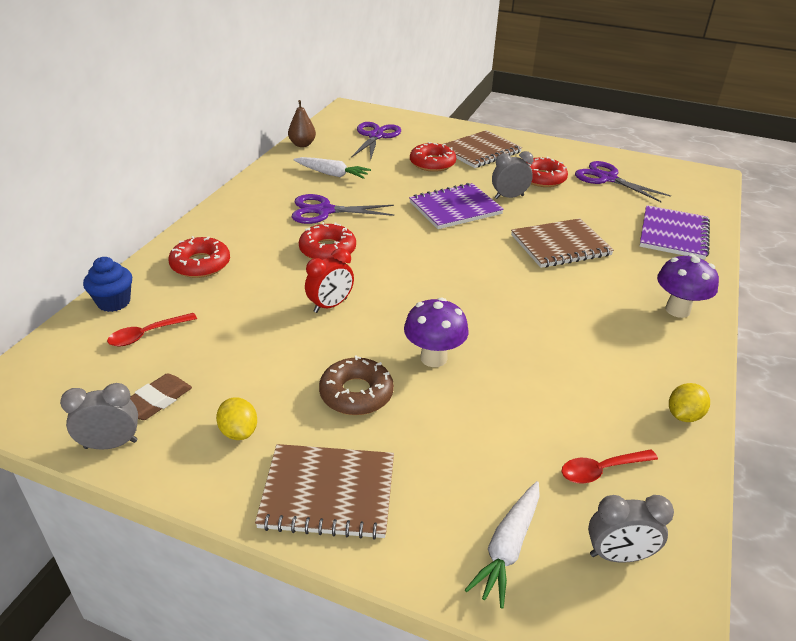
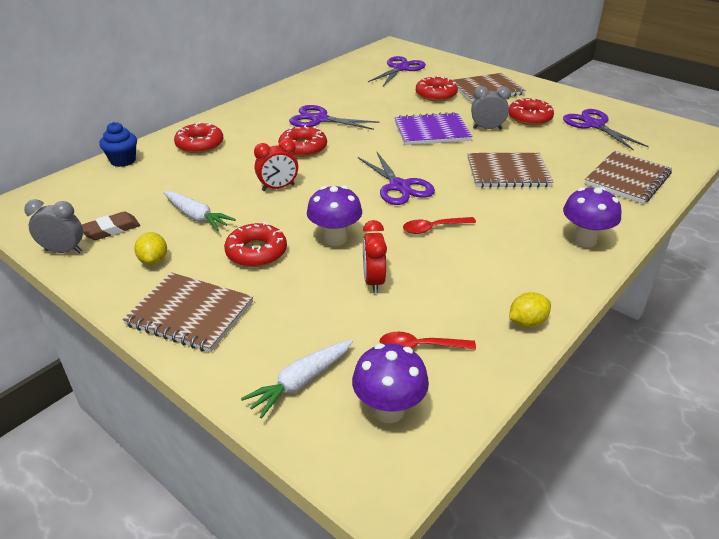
camera: 20 degrees right, 0 degrees up
(147, 334) = (132, 185): red spoon -> red spoon (433, 228)
(302, 144) = (334, 68): brown pear -> none
(332, 174) = (344, 93): white carrot -> white carrot (197, 217)
(356, 393) = (256, 252): brown donut -> red donut
(463, 281) = (399, 186): none -> purple scissors
(506, 402) = (373, 281): none -> red clock
(618, 555) = (389, 410): grey clock -> purple mushroom
(673, 234) = (627, 179): purple notebook -> brown notebook

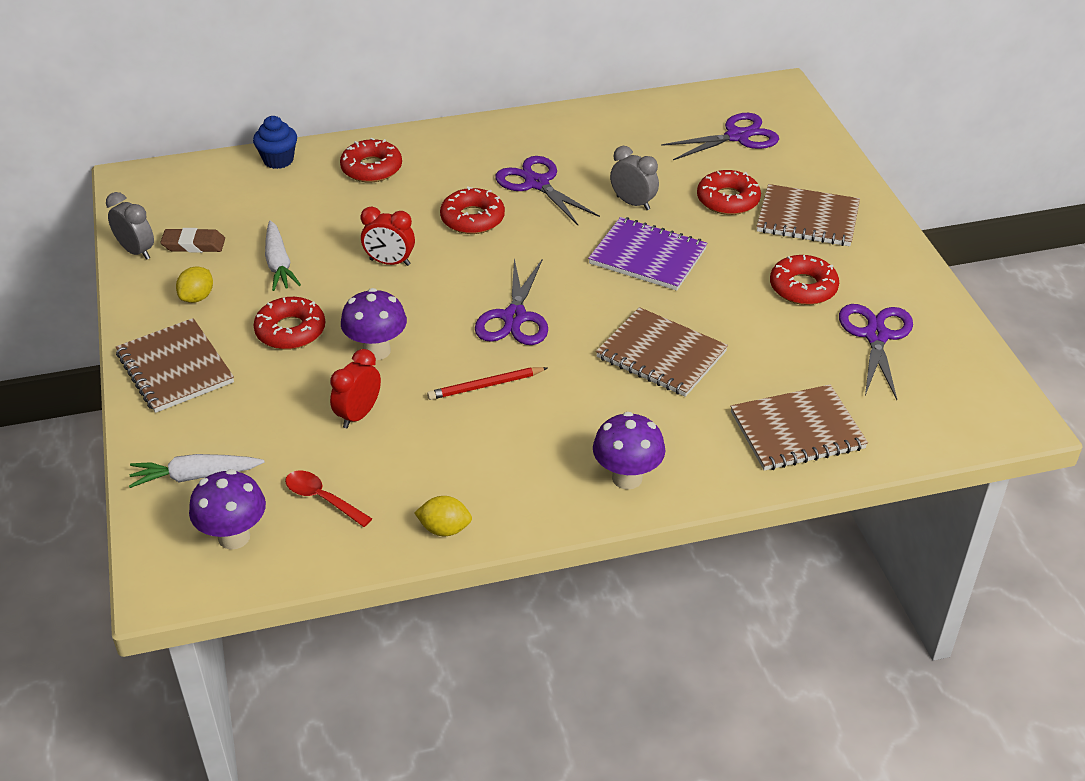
camera: 35 degrees right, 5 degrees up
(433, 228) = (485, 385): red spoon -> red pencil
(487, 128) = (723, 281): grey clock -> grey clock (633, 203)

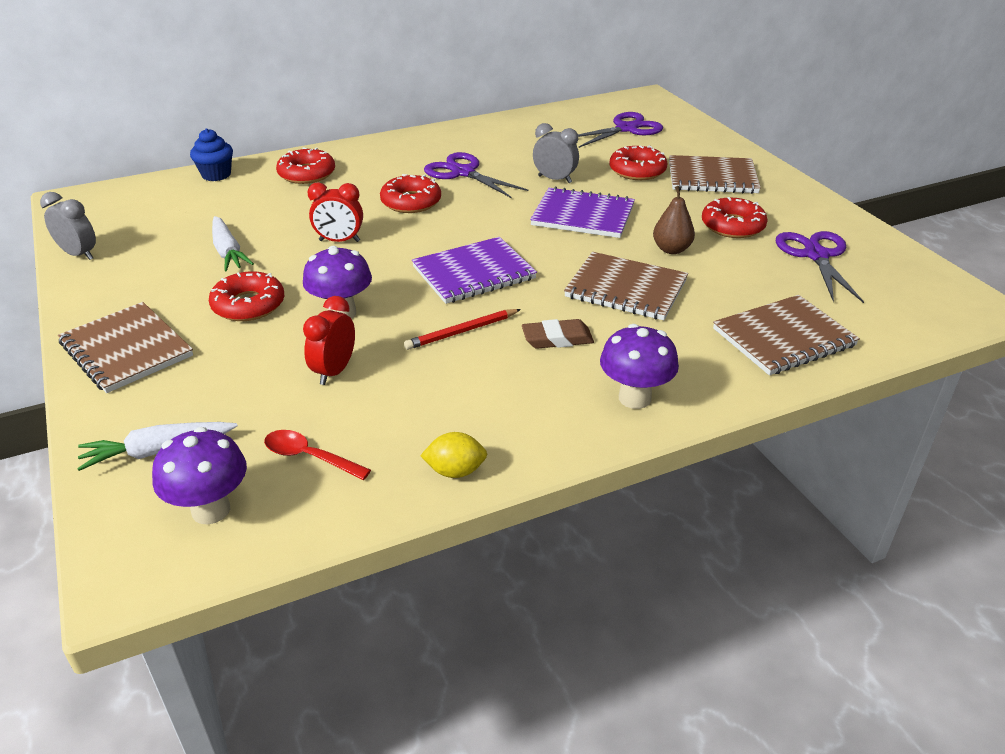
camera: 10 degrees left, 5 degrees down
(194, 245) = (139, 244): brown eraser -> brown eraser (557, 339)
(197, 297) = (146, 286): yellow lemon -> none
(514, 318) = (474, 273): purple scissors -> purple notebook
(726, 311) = (671, 249): none -> brown pear

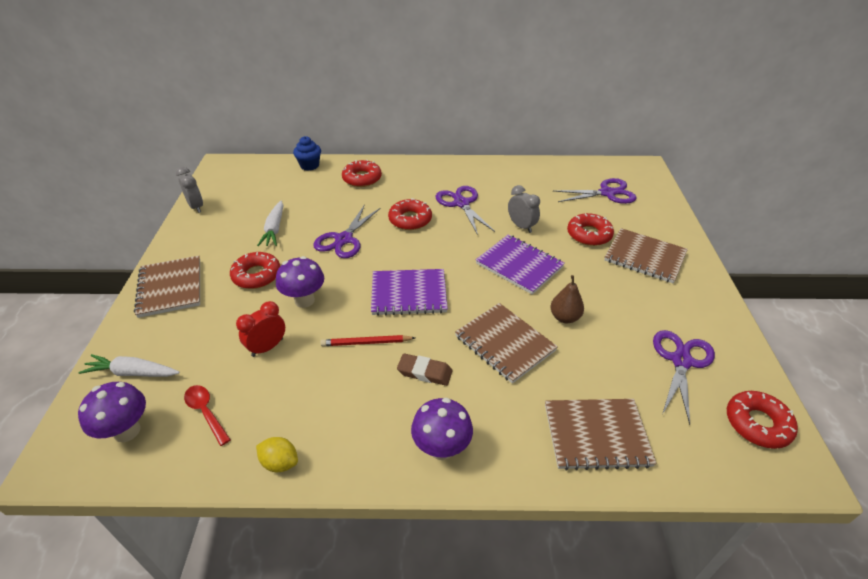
camera: 25 degrees right, 5 degrees up
(339, 241) = (344, 240): red clock -> purple scissors
(732, 226) = (629, 309): red donut -> red donut (757, 424)

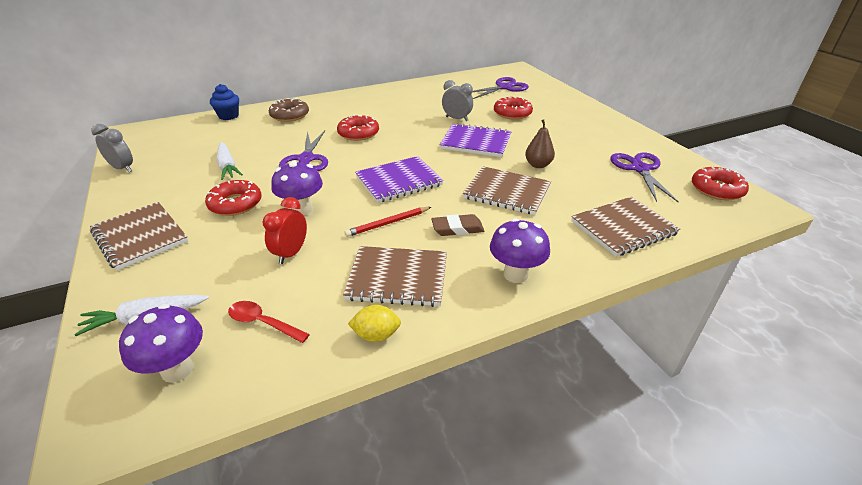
camera: 25 degrees left, 5 degrees down
(362, 178) = (290, 115): red donut -> brown donut
(461, 203) = (395, 114): purple scissors -> none
(644, 257) = (563, 118): brown notebook -> brown notebook (398, 278)

